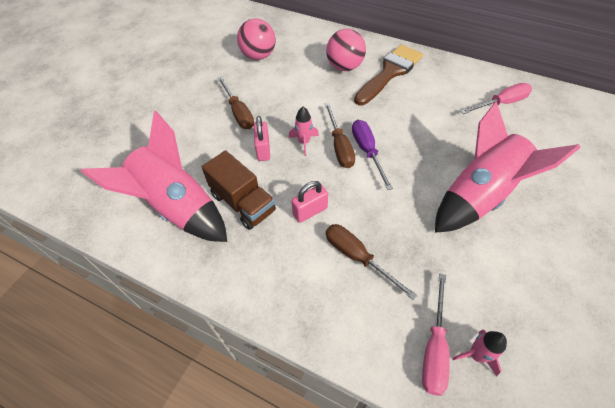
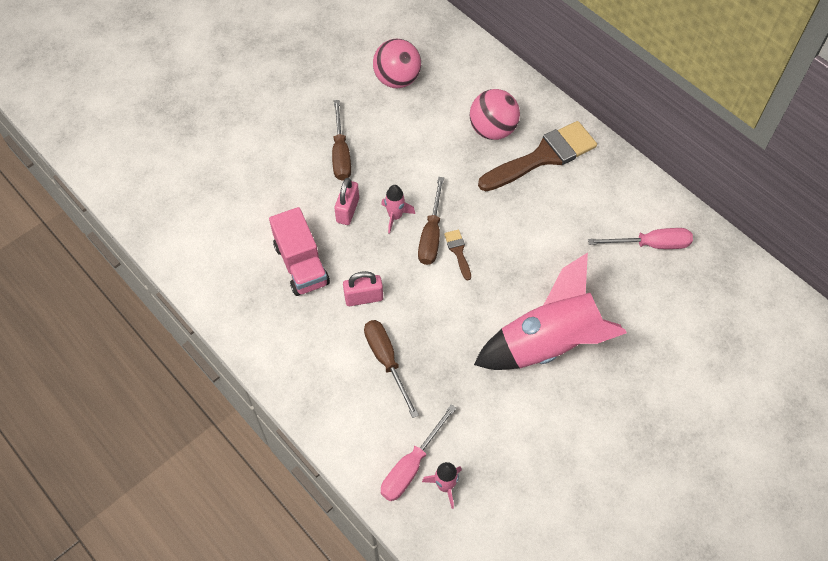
camera: 20 degrees right, 5 degrees up
(176, 206) = (235, 245): pink rocket -> none
(243, 203) = (301, 264): brown truck -> pink truck
(367, 151) = (458, 251): purple screwdriver -> brown brush

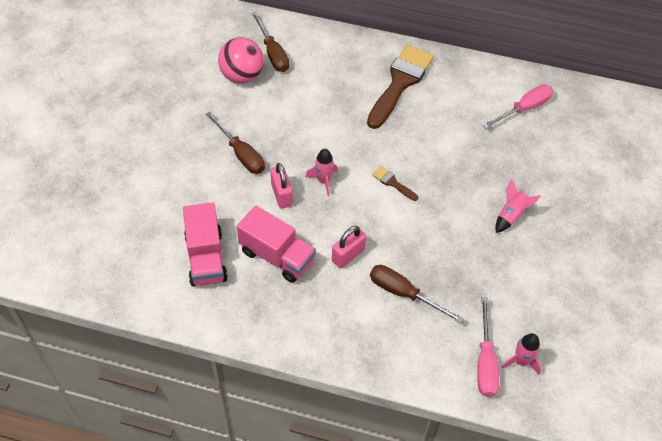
camera: 35 degrees left, 5 degrees down
(242, 233) = (206, 258): none -> pink truck
(431, 235) = (362, 181): brown screwdriver -> brown screwdriver (272, 53)
(492, 130) = (347, 80): pink ball -> none
(549, 344) = (511, 215): pink rocket -> pink rocket, size x0.41

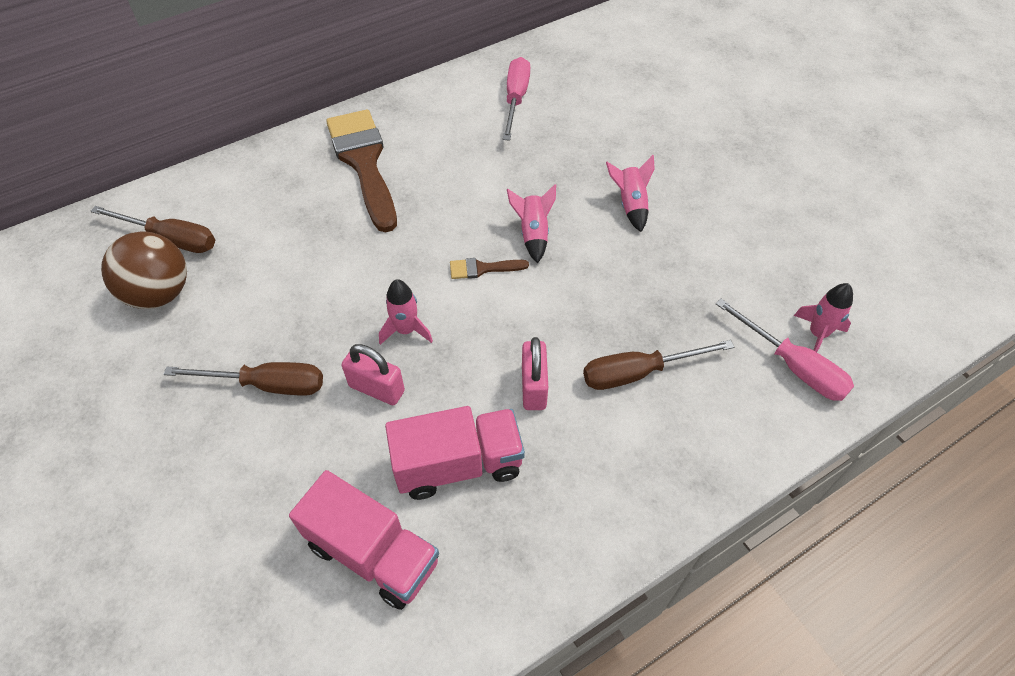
camera: 45 degrees left, 0 degrees up
(242, 76) = (159, 293): pink ball -> brown ball
(439, 187) = (533, 233): none -> pink rocket

